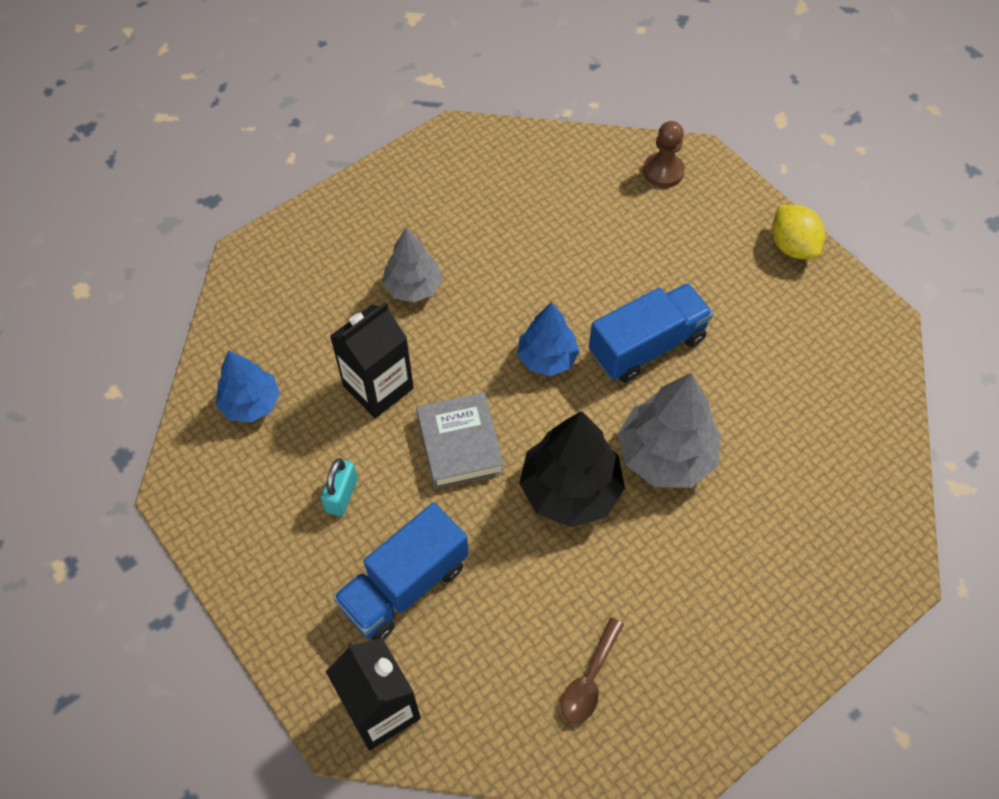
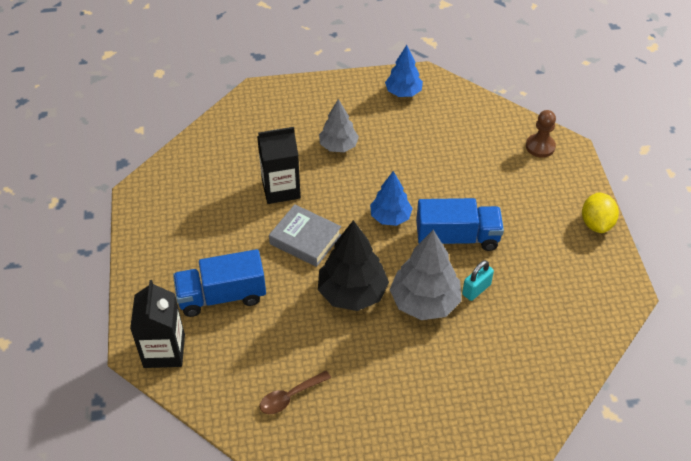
camera: 30 degrees right, 10 degrees down
(251, 403) = (206, 166): blue tree -> blue tree (403, 92)
(341, 495) = (221, 234): turquoise padlock -> turquoise padlock (476, 289)
(460, 444) = (305, 239): grey book -> grey book turned 75 degrees counterclockwise

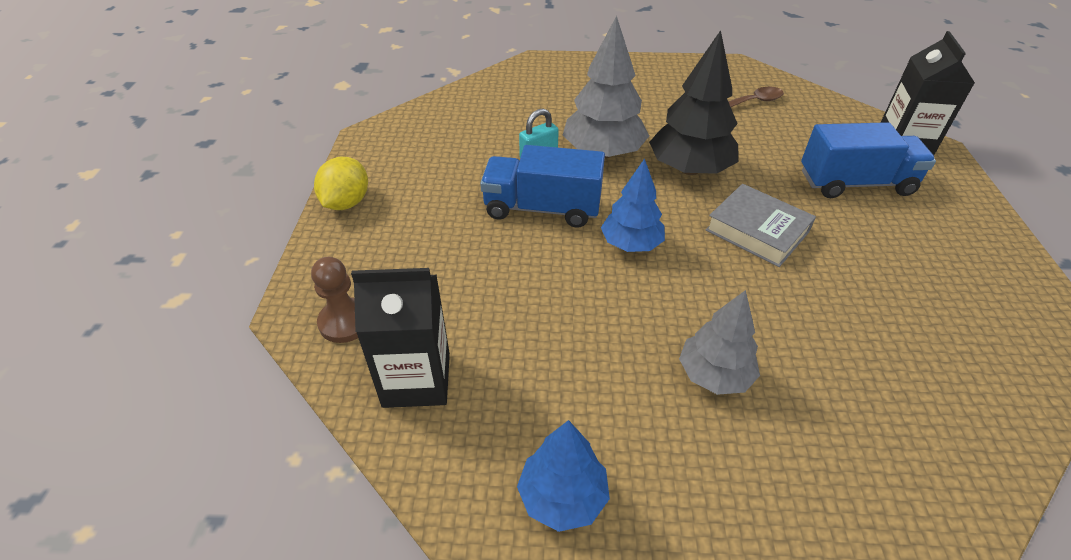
camera: 170 degrees left, 5 degrees down
(281, 189) = (810, 307): black carton -> black carton (416, 380)

